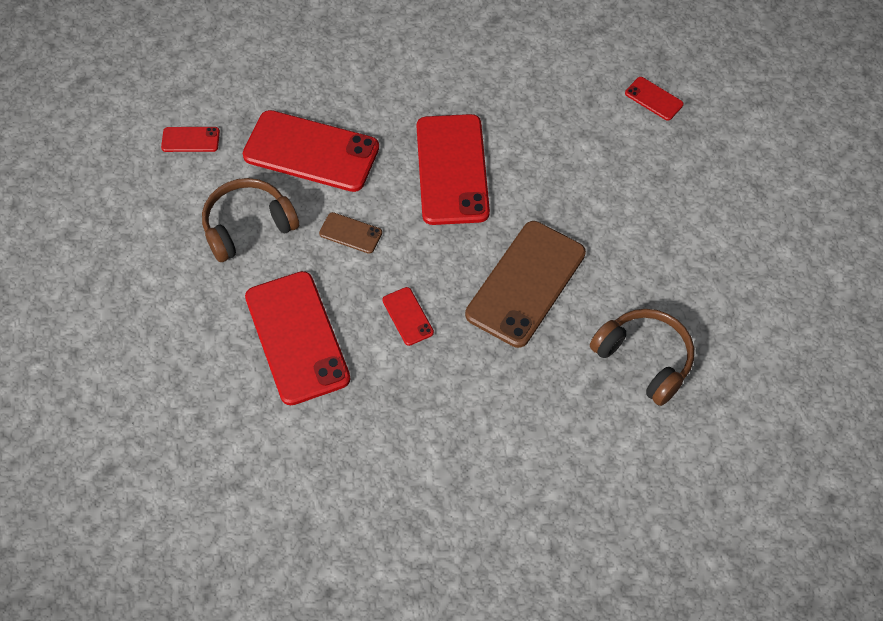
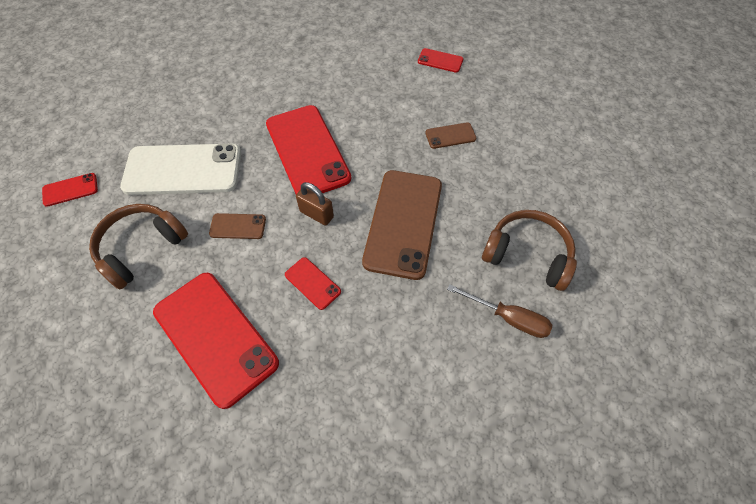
camera: 20 degrees left, 0 degrees up
(311, 151) = (183, 170): red phone -> white phone
(437, 245) = (316, 214): none -> brown padlock
(593, 415) = (508, 318): none -> brown screwdriver
(622, 200) = (450, 136): none -> brown phone

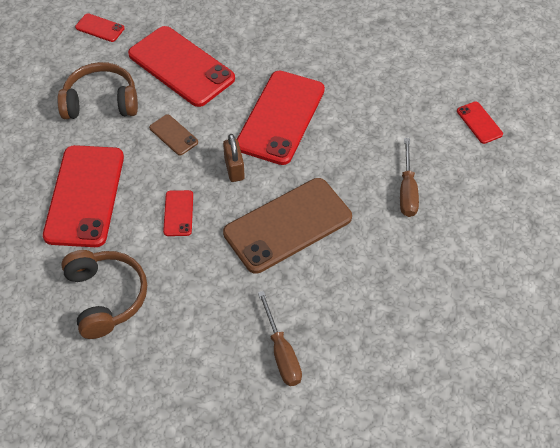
camera: 45 degrees right, 5 degrees down
(183, 170) = (181, 66): white phone -> red phone
(450, 136) = (407, 190): brown phone -> brown screwdriver
(527, 255) = (352, 326): brown headphones -> brown headphones (106, 297)

